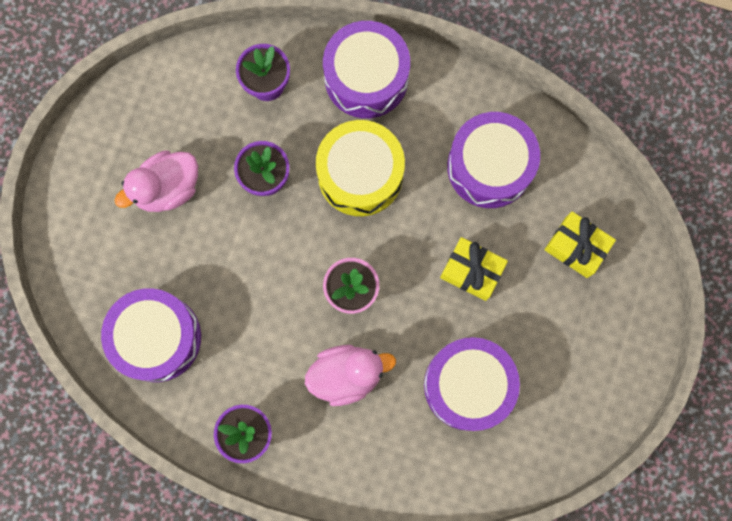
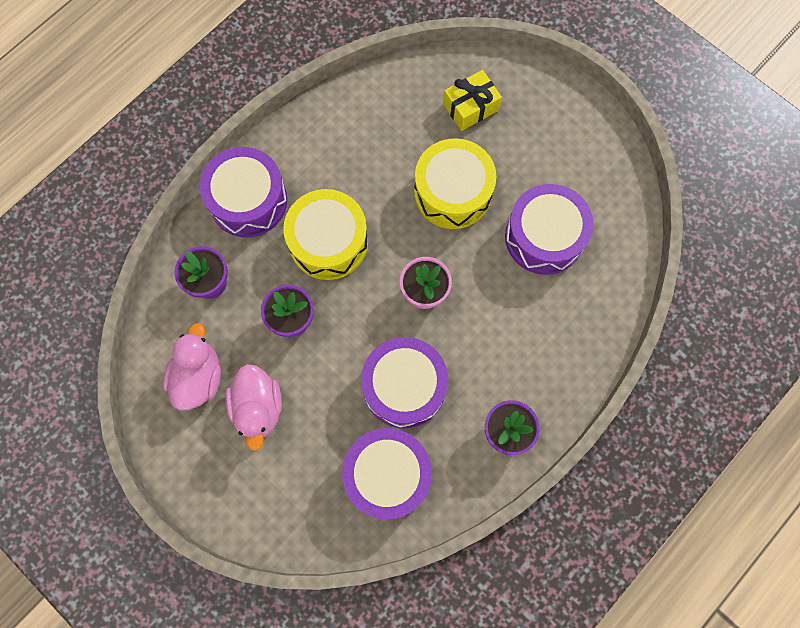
camera: 65 degrees left, 5 degrees down
(347, 375) = (493, 328): pink duck -> pink duck (198, 377)
(471, 271) = (452, 192): yellow gift -> yellow drum
(489, 166) = (373, 140): purple drum -> purple drum (404, 387)

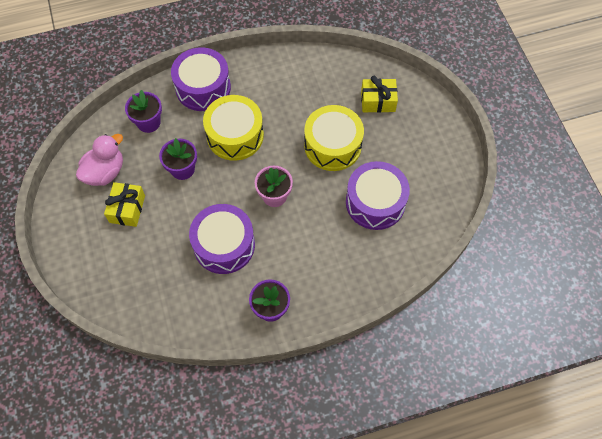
camera: 30 degrees right, 10 degrees down
(258, 408) = (127, 209): pink duck -> yellow gift
(387, 475) = (178, 292): purple drum -> none

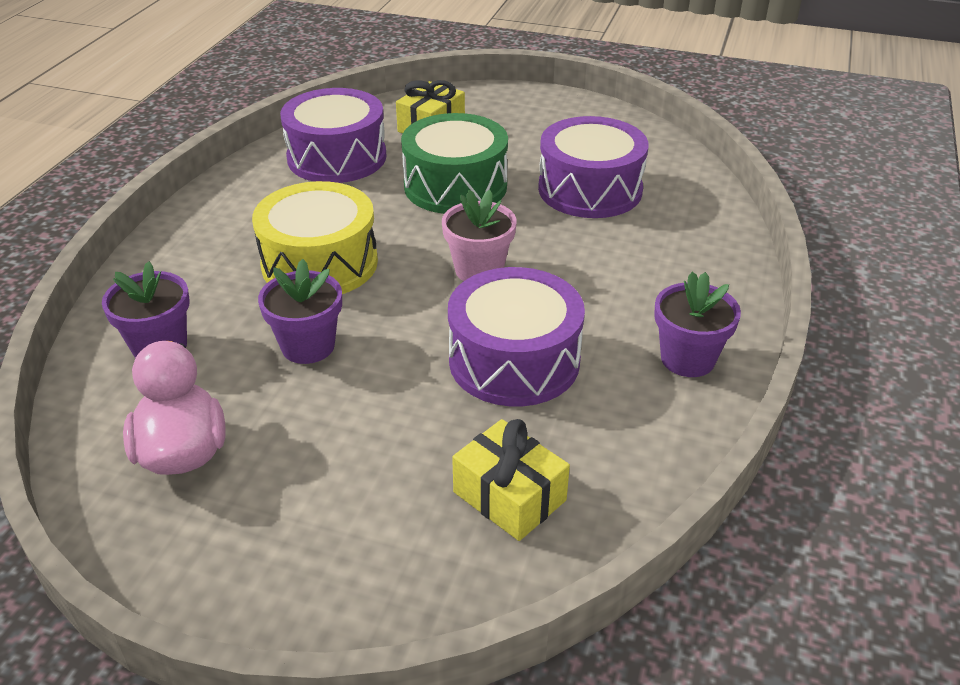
camera: 55 degrees left, 25 degrees down
(127, 209) = (302, 455): yellow gift -> yellow gift (509, 496)
(203, 88) = (185, 258): purple drum -> purple drum (337, 157)
(332, 145) = (455, 186): yellow drum -> green drum

